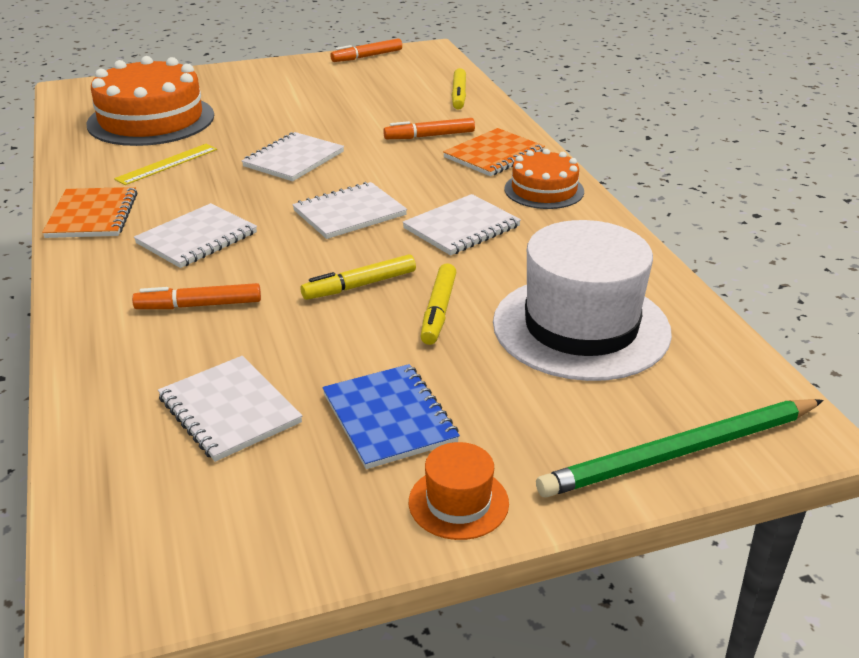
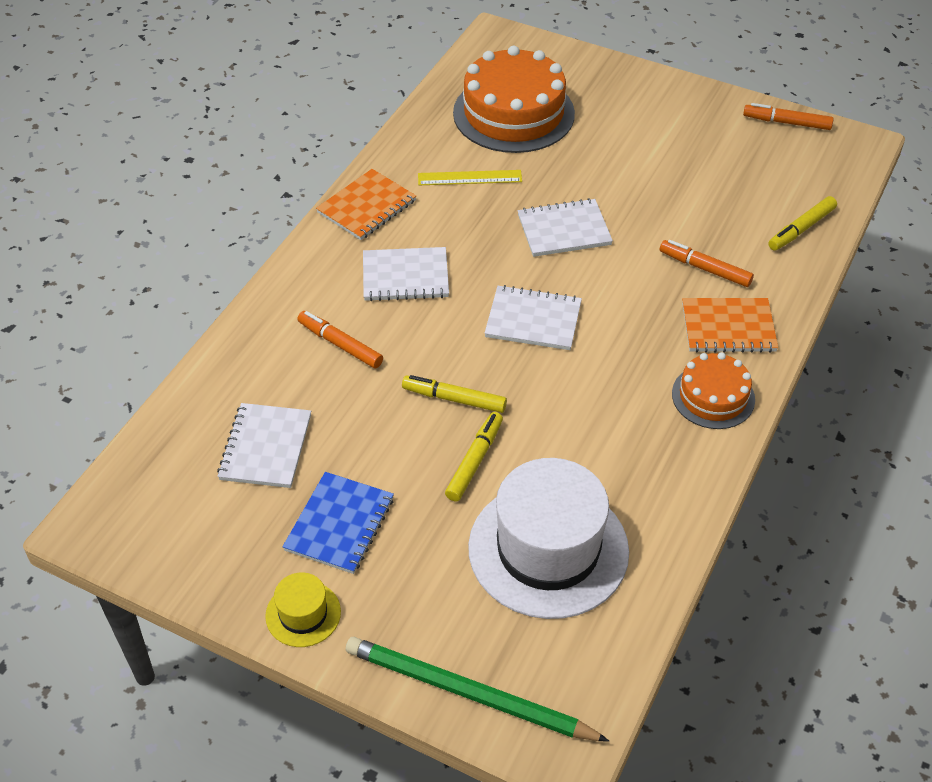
camera: 45 degrees right, 15 degrees up
(438, 311) = (475, 461): yellow marker -> yellow marker turned 150 degrees clockwise
(458, 502) = (303, 614): orange hat -> yellow hat
(461, 227) = (594, 392): white notebook -> none

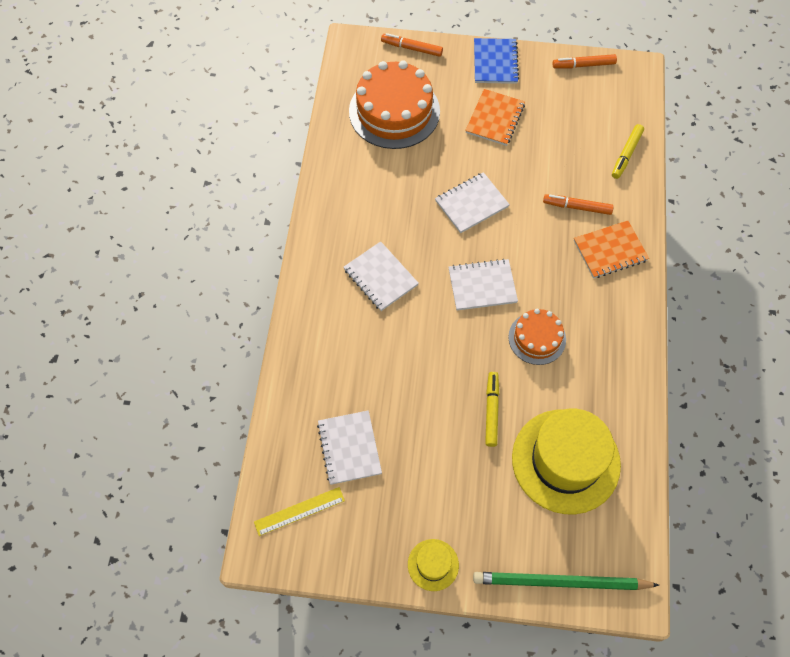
camera: 20 degrees left, 15 degrees up
(339, 524) = (426, 490): blue notebook -> blue notebook (495, 62)
(340, 344) = (361, 348): orange marker -> orange marker (412, 48)
(366, 207) = (326, 226): orange notebook -> orange notebook (495, 118)
(405, 276) = (380, 277): white notebook -> white notebook turned 75 degrees clockwise
(454, 399) = (457, 367): yellow marker -> none
(469, 178) = (388, 178): yellow ruler -> yellow ruler (299, 511)
(548, 549) = (565, 461): white hat -> yellow hat
(713, 396) = (621, 309): orange cake -> orange cake (537, 338)

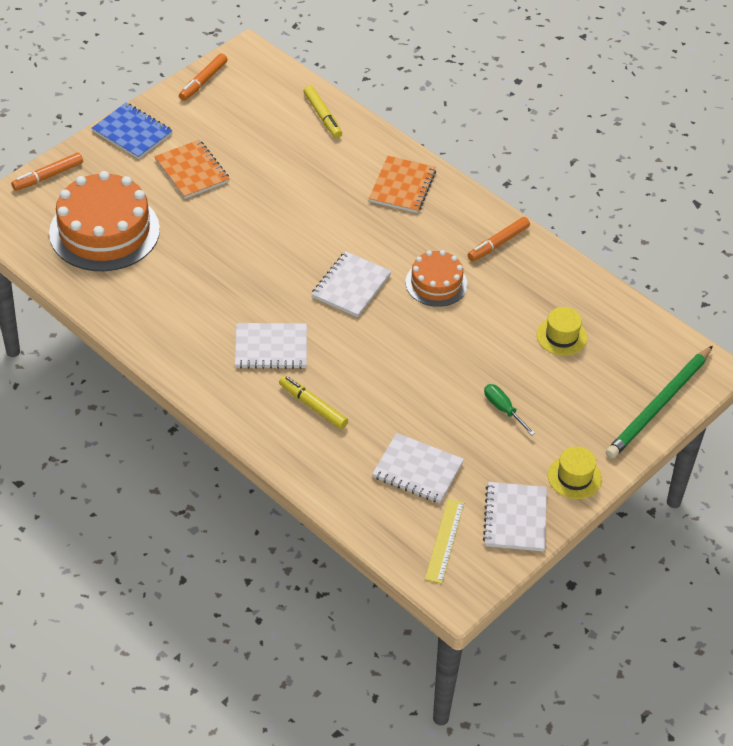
camera: 55 degrees left, 15 degrees down
(456, 468) = (503, 409): none -> green screwdriver
(471, 204) = (262, 241): white notebook -> white notebook (515, 518)
(491, 411) = (474, 354): yellow marker -> yellow marker (313, 406)
(565, 461) = (561, 336): yellow hat -> yellow hat, size x0.45
(577, 207) = (339, 178): orange marker -> orange marker (498, 243)

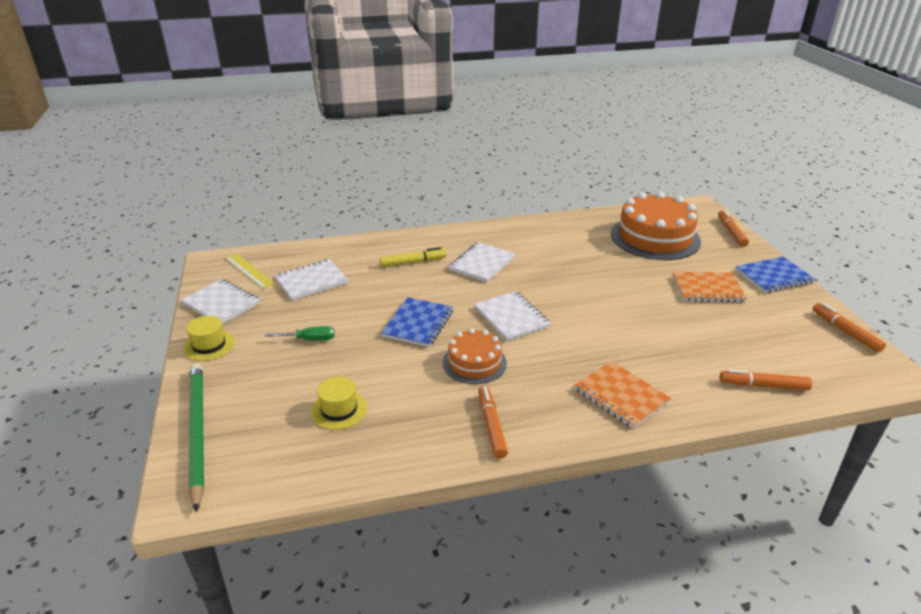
camera: 125 degrees right, 15 degrees down
(322, 116) = (763, 385): yellow marker -> orange marker
(415, 346) = (418, 324): none -> blue notebook

